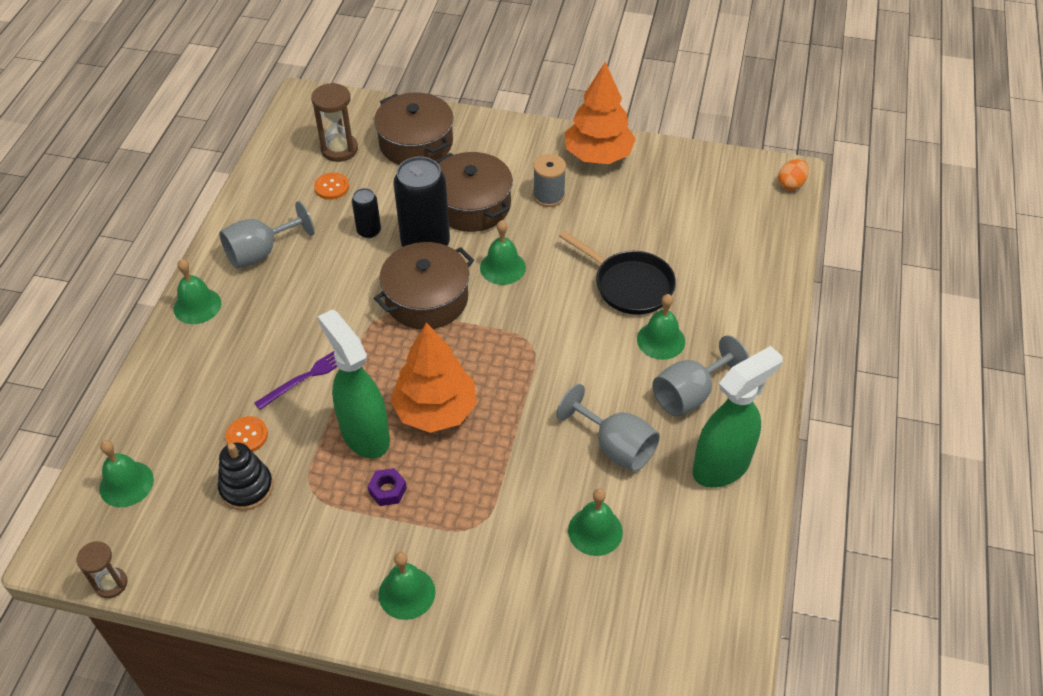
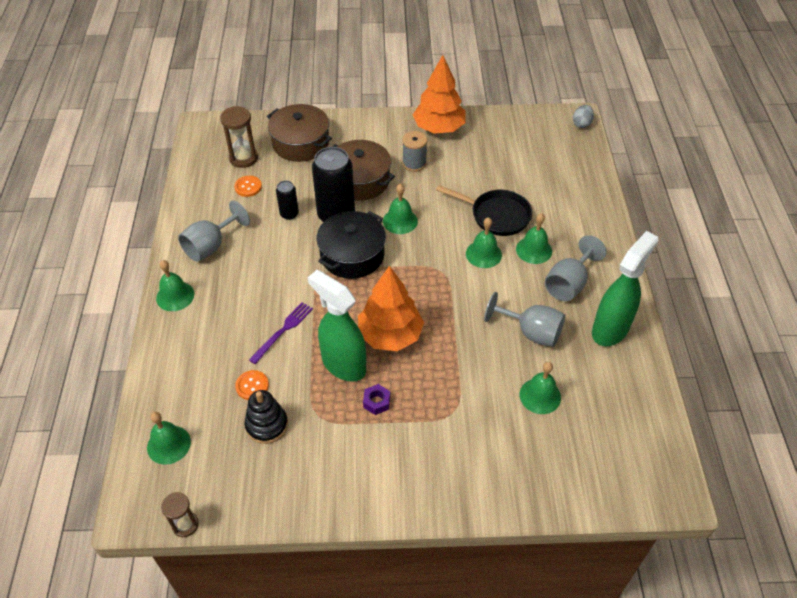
camera: 15 degrees left, 0 degrees up
(406, 593) = (420, 474): green bell -> green bell (483, 254)
(426, 299) = (352, 255): brown pot -> black pot
(791, 184) = (581, 124): orange egg -> grey egg

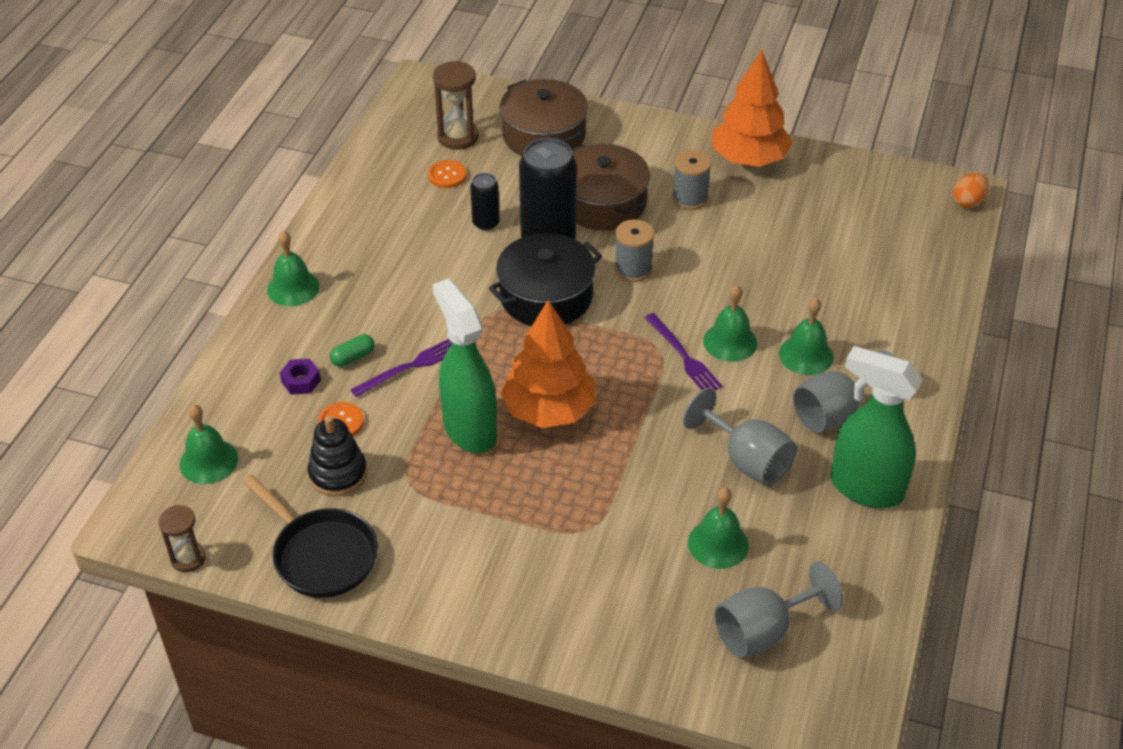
camera: 20 degrees right, 5 degrees down
(211, 246) = (365, 238): grey goblet -> grey goblet (763, 631)
(240, 335) = (353, 357): none -> green capsule
(376, 402) = (491, 487): purple nut -> purple nut (301, 381)
(400, 221) = (633, 269): green bell -> grey spool
(459, 272) = (683, 356): none -> purple fork
(496, 215) = (774, 296): black pan -> black pan (321, 555)
(581, 124) = (968, 202): grey egg -> orange egg
(610, 329) = (865, 488): green spray bottle -> green spray bottle turned 120 degrees counterclockwise

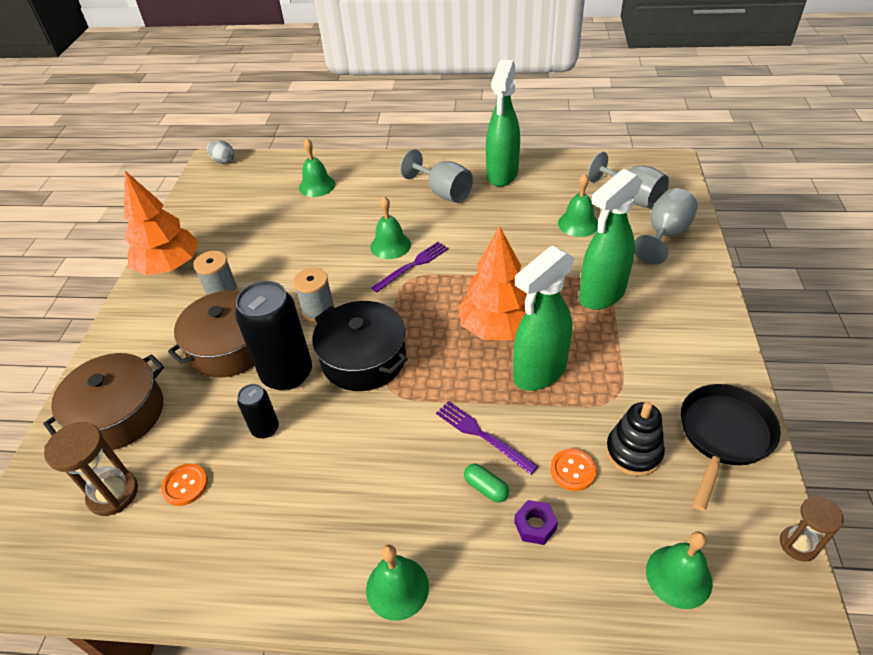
camera: 100 degrees left, 0 degrees up
(567, 522) = (601, 294): none -> green spray bottle
(747, 460) = (501, 222): grey goblet -> grey goblet (665, 235)
(806, 355) = (393, 210): green bell -> green bell (317, 186)
(968, 202) = (223, 161): orange egg -> grey egg

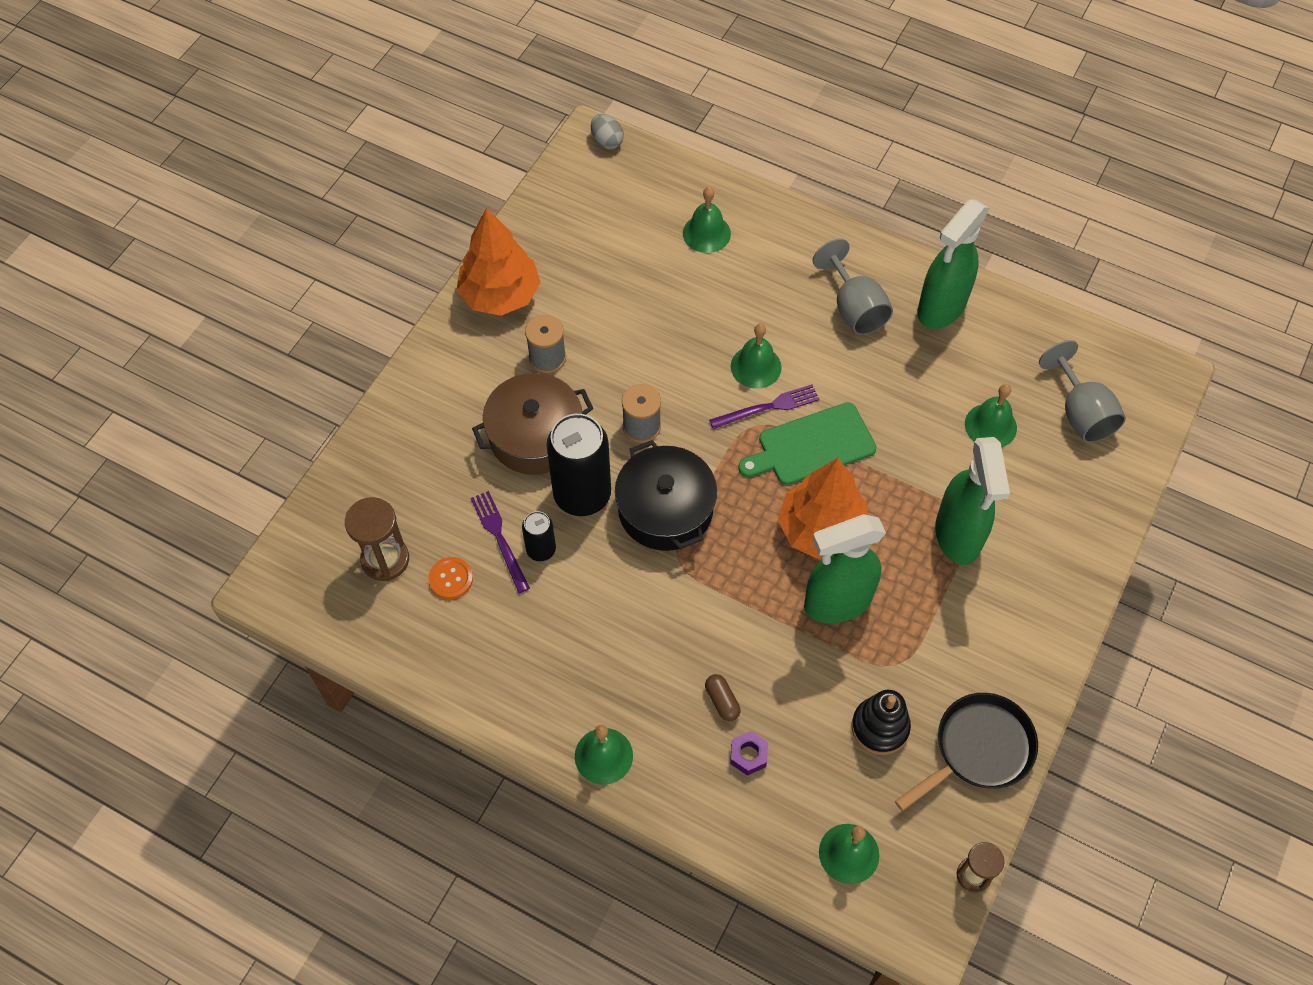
camera: 20 degrees right, 15 degrees up
(119, 414) = (407, 473): brown pot -> none
(458, 277) = (811, 446): none -> green cutting board
(482, 435) = (744, 647): purple fork -> purple fork (499, 538)
(486, 488) = (722, 701): green capsule -> brown capsule
(573, 470) = (811, 719): orange button -> none
(601, 294) = (957, 536): green spray bottle -> green spray bottle turned 75 degrees counterclockwise
(665, 235) = (1082, 486): grey goblet -> none

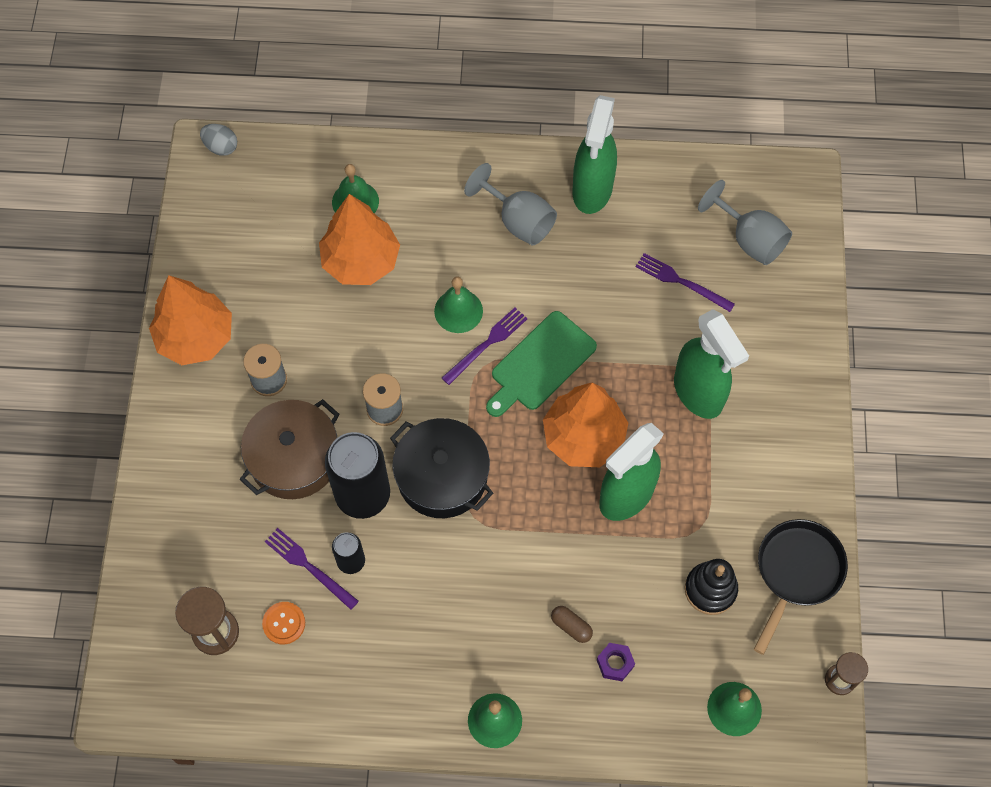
camera: 25 degrees left, 5 degrees up
(685, 287) = (361, 261): none -> orange tree
(990, 425) = (681, 282): green bell -> purple fork

